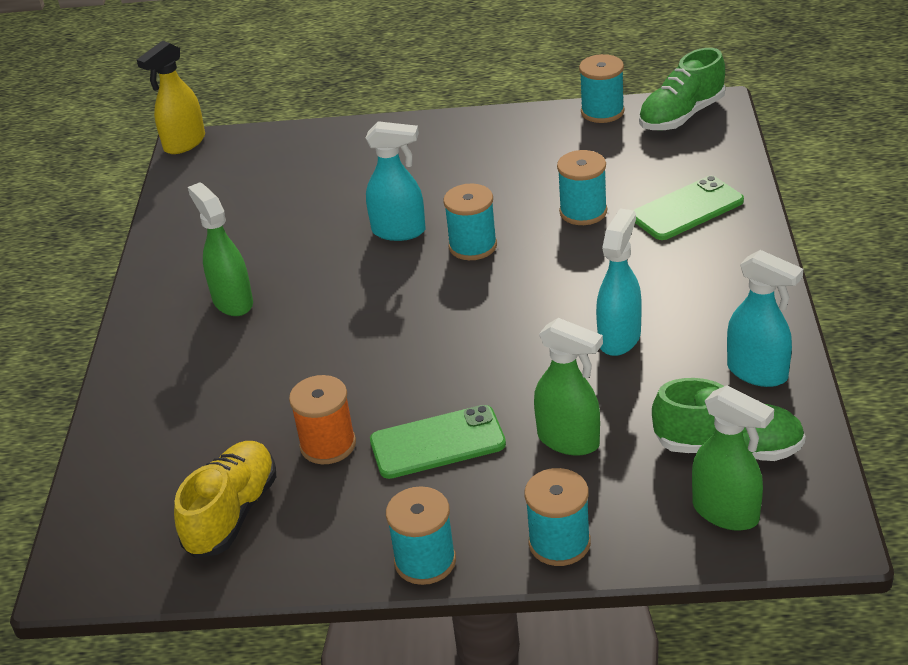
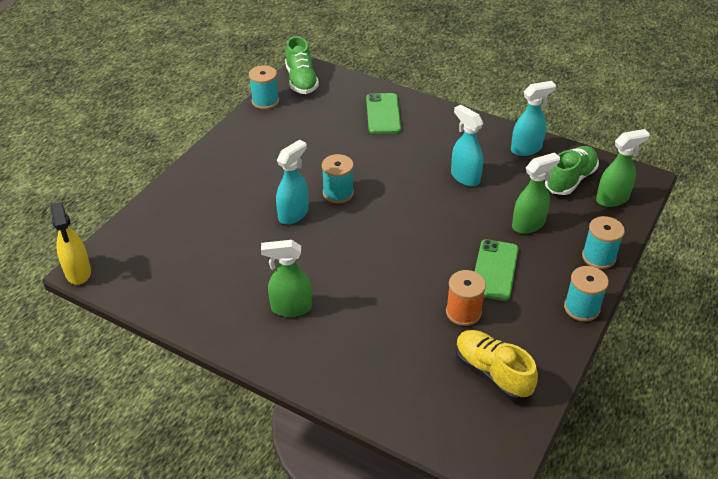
camera: 65 degrees left, 5 degrees up
(583, 212) = (349, 145): turquoise spool -> none

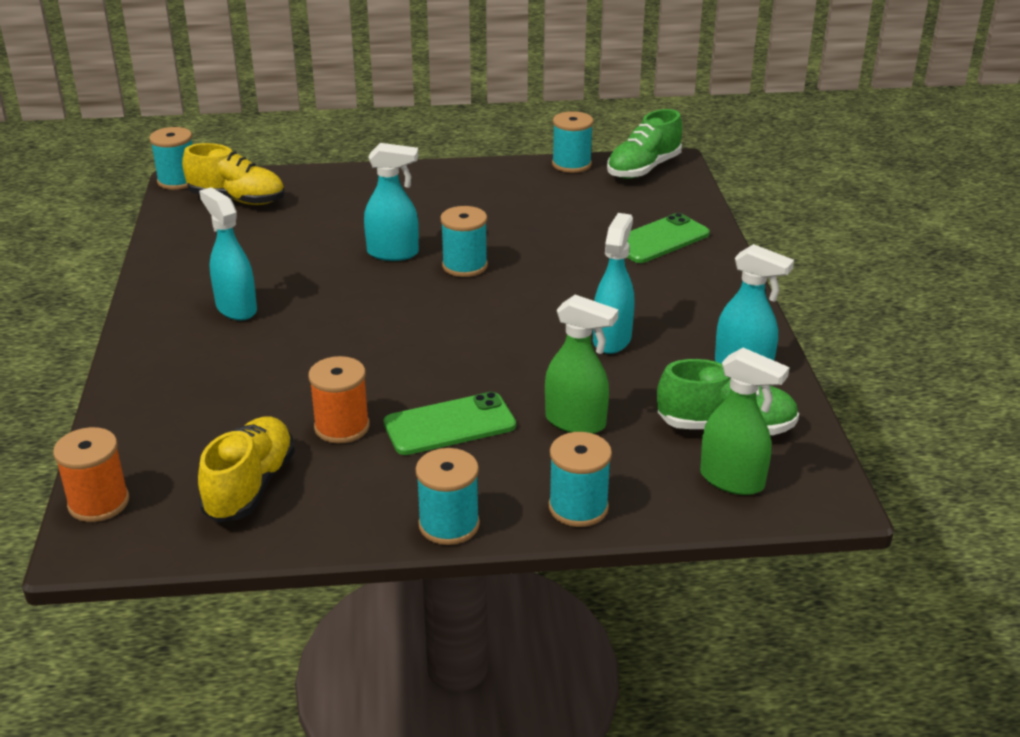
camera: 55 degrees right, 10 degrees down
(78, 272) = (178, 181): yellow spray bottle -> turquoise spool
(143, 254) = (237, 199): none -> yellow shoe
(290, 308) = (236, 308): green spray bottle -> turquoise spray bottle
(459, 448) = (99, 503): none -> orange spool

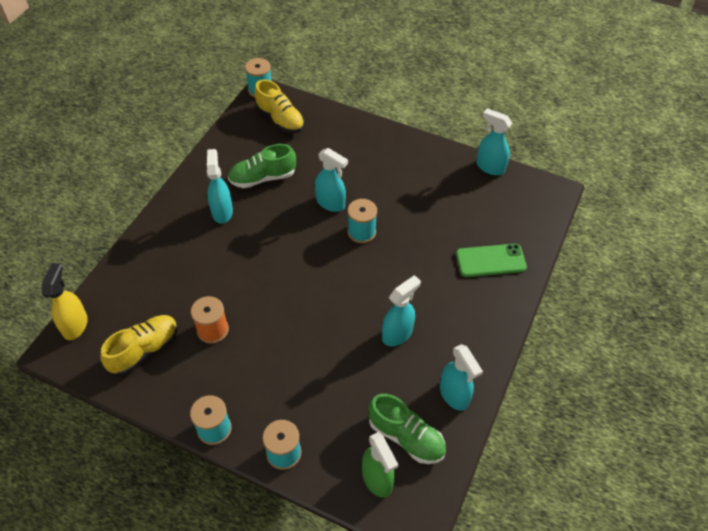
camera: 30 degrees right, 20 degrees up
(99, 503) = (75, 325): orange spool -> yellow spray bottle
(449, 425) = (264, 356): green phone -> none
(571, 164) = (490, 167): turquoise spool -> turquoise spray bottle
(576, 422) = (329, 389): green spray bottle -> none
(643, 169) = (531, 190): green shoe -> green shoe (263, 178)

